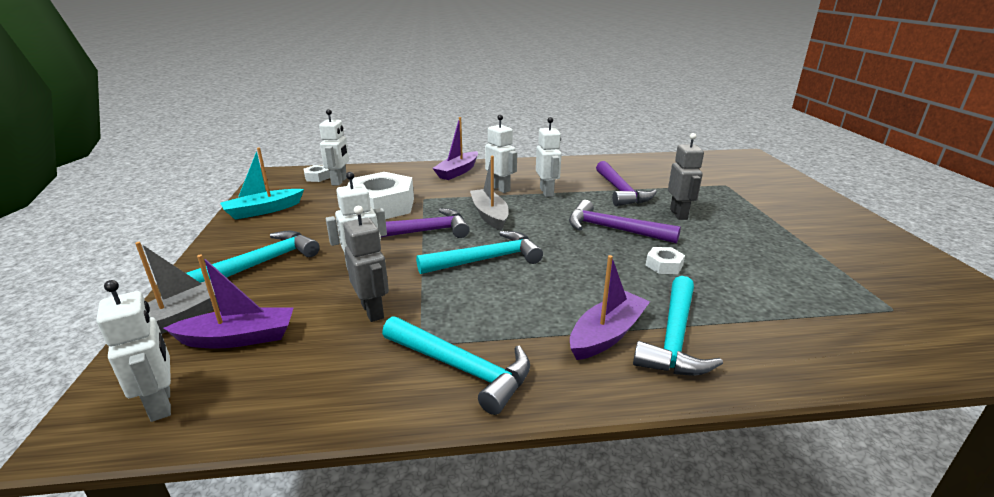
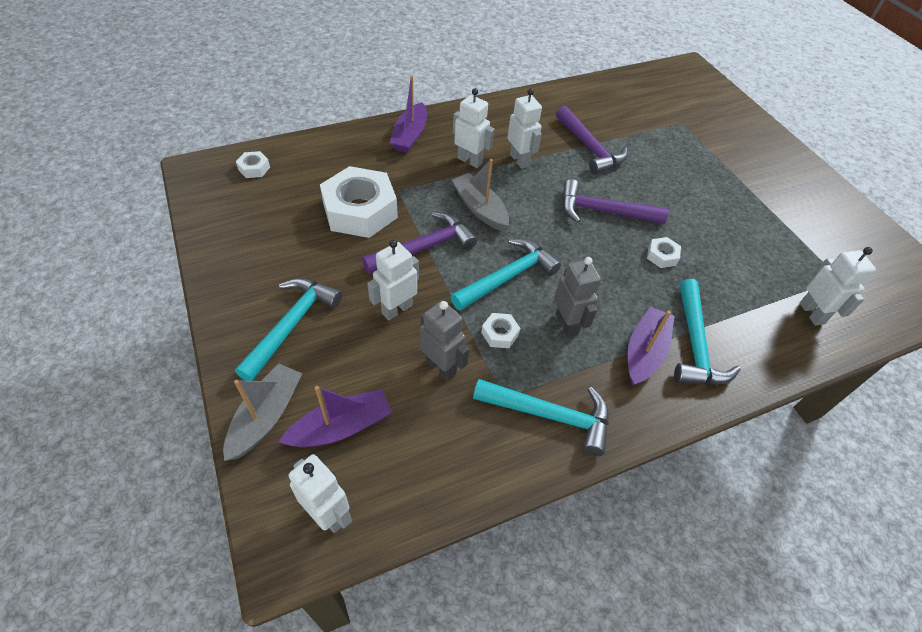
camera: 20 degrees left, 25 degrees up
(263, 210) = (232, 240): turquoise boat -> none
(339, 181) = (286, 172): white robot -> white robot (812, 313)
(450, 296) = (500, 334): none -> white nut
(679, 214) = (653, 178): grey robot -> grey robot (567, 324)

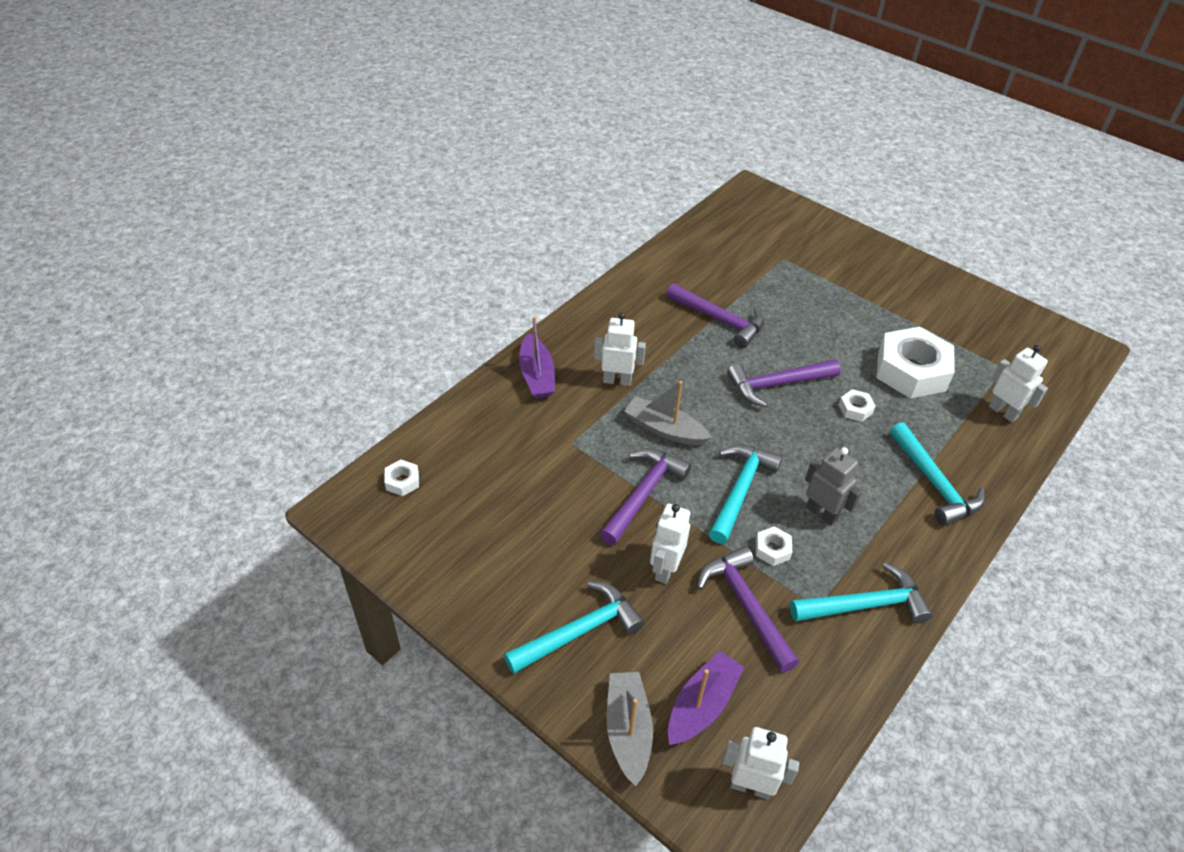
camera: 25 degrees left, 5 degrees down
(292, 325) = (580, 631): turquoise hammer -> turquoise hammer turned 60 degrees clockwise
(360, 211) = (551, 482): white nut -> white nut (911, 371)
(441, 367) = (745, 605): grey robot -> purple hammer
(519, 160) = (664, 360): white robot -> none
(644, 352) = (900, 509): purple boat -> none

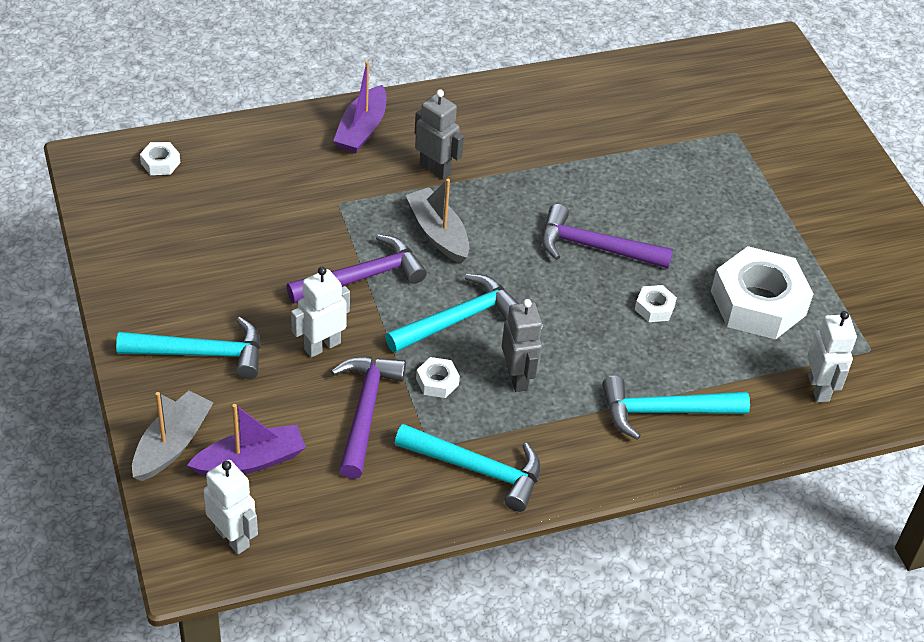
camera: 30 degrees right, 0 degrees up
(617, 380) = (435, 169): white robot -> grey robot
(720, 320) = (598, 161): purple hammer -> none
(934, 483) = (663, 411): turquoise hammer -> turquoise hammer turned 75 degrees clockwise

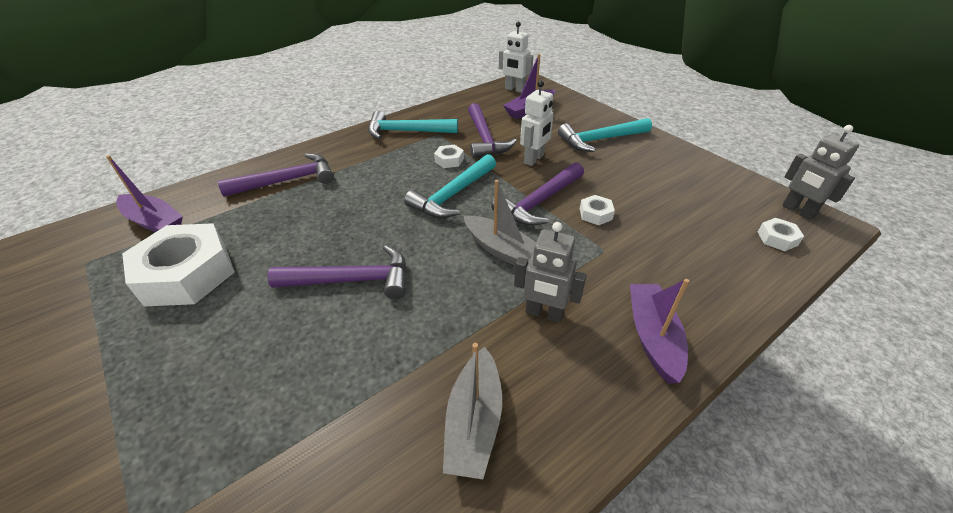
camera: 165 degrees right, 5 degrees down
(172, 444) = (573, 107): grey boat -> grey boat (474, 422)
(517, 377) = (396, 174): grey robot -> grey robot (797, 211)
(654, 308) = (292, 243): white nut -> white nut (595, 214)
(663, 411) = (288, 180): turquoise hammer -> purple hammer
(819, 388) = (154, 222): white robot -> purple boat

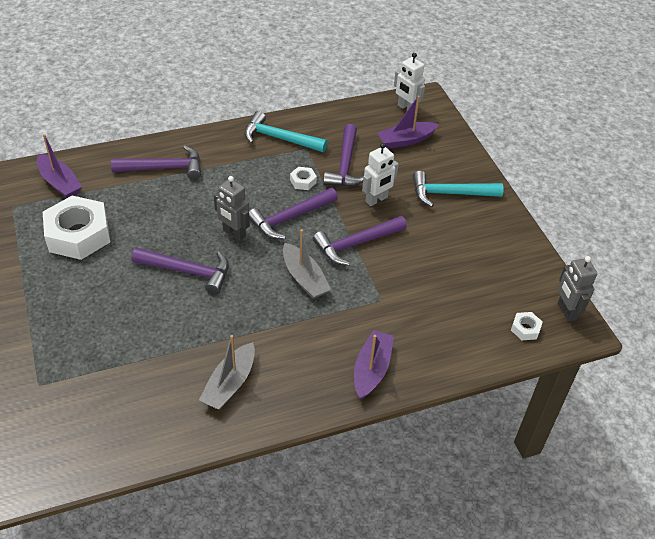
camera: 15 degrees right, 5 degrees up
(452, 195) = (289, 218): turquoise hammer -> purple hammer
(544, 313) = (308, 333): grey robot -> grey robot (234, 233)
(595, 214) = (395, 267): white nut -> none

